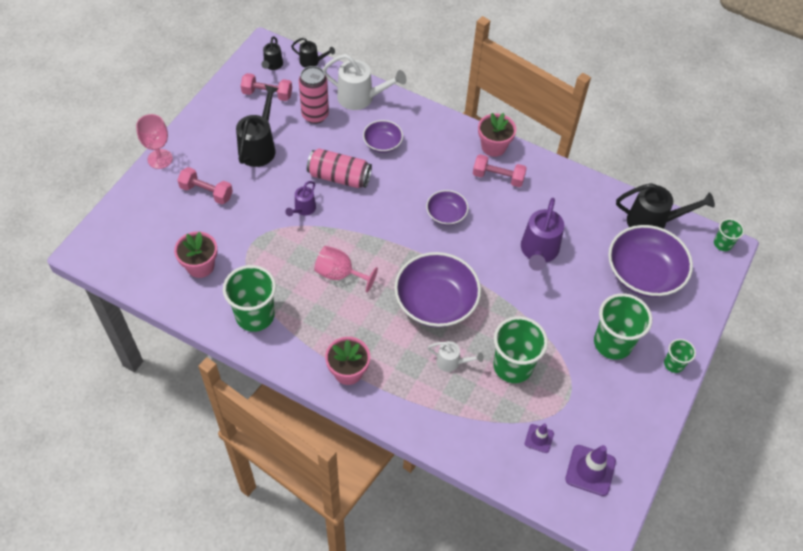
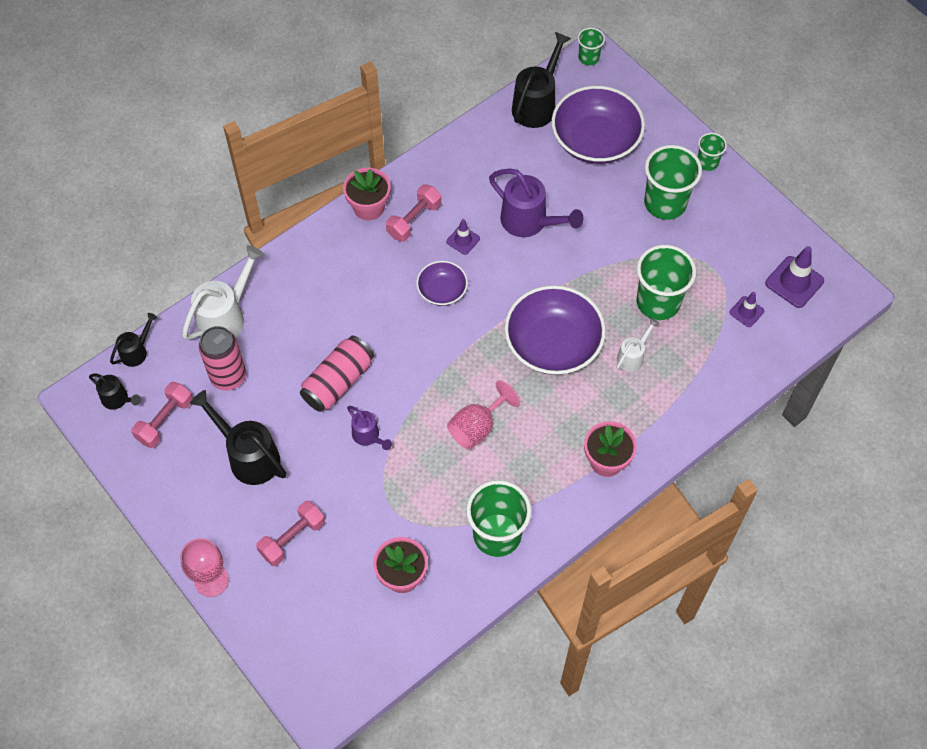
camera: 65 degrees left, 5 degrees up
(382, 143) = (309, 318): purple bowl -> none
(497, 213) = (463, 240): none -> purple traffic cone

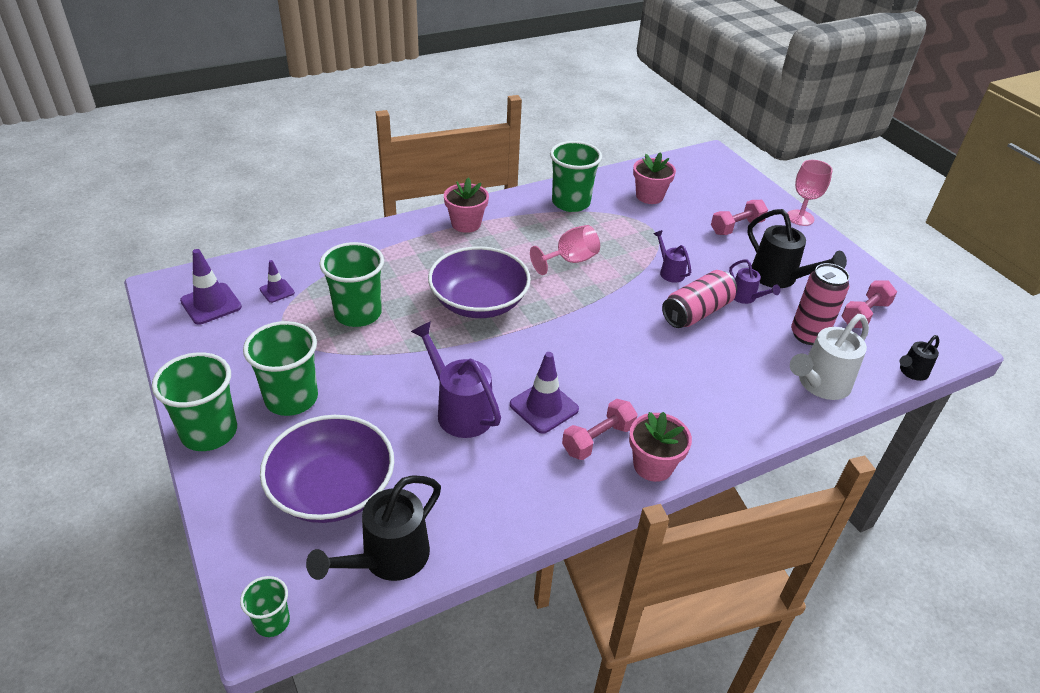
camera: 170 degrees left, 20 degrees down
(118, 399) = (917, 337): black watering can -> none
(287, 415) = (746, 298): none -> purple watering can
(442, 290) = (579, 364): purple bowl -> none
(463, 240) = (544, 407): purple traffic cone -> purple traffic cone, size x1.70
(632, 356) = (407, 280): white watering can -> none
(707, 162) = (209, 432): green cup -> green cup, size x1.92

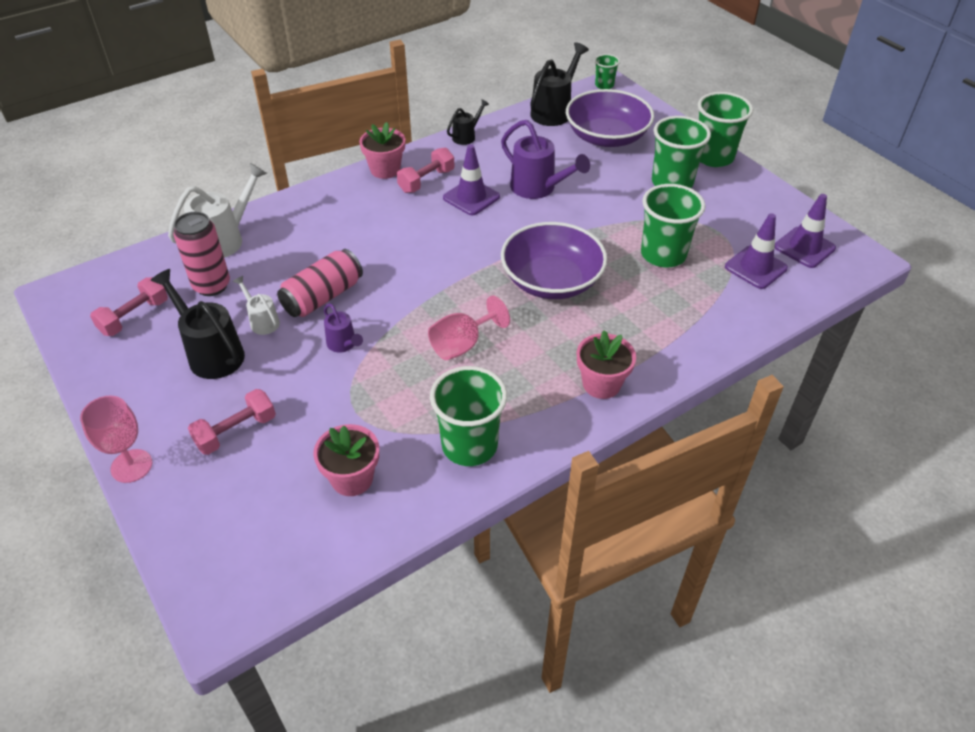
camera: 175 degrees right, 5 degrees up
(277, 291) = (755, 267): purple traffic cone -> purple traffic cone, size x1.70
(746, 298) = (262, 321): purple watering can -> white watering can
(911, 372) = (127, 260): black watering can -> black watering can (466, 136)

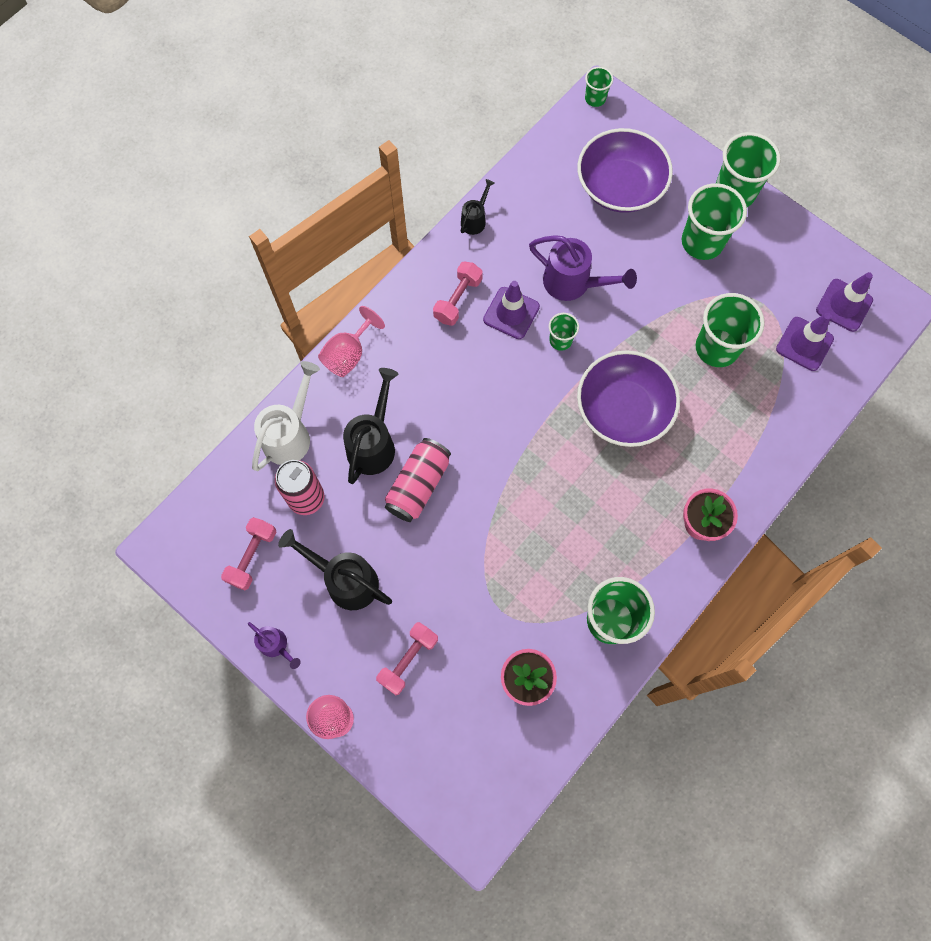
camera: 15 degrees left, 25 degrees up
(262, 321) = (374, 530): white watering can -> none
(343, 344) = (461, 538): purple watering can -> purple watering can (276, 646)
(385, 169) = (409, 293): pink flower pot -> none
(462, 345) = (567, 510): pink goblet -> pink goblet (348, 354)
(510, 223) = (560, 340): none -> green cup
(554, 111) = (554, 156): black watering can -> black watering can (373, 443)

